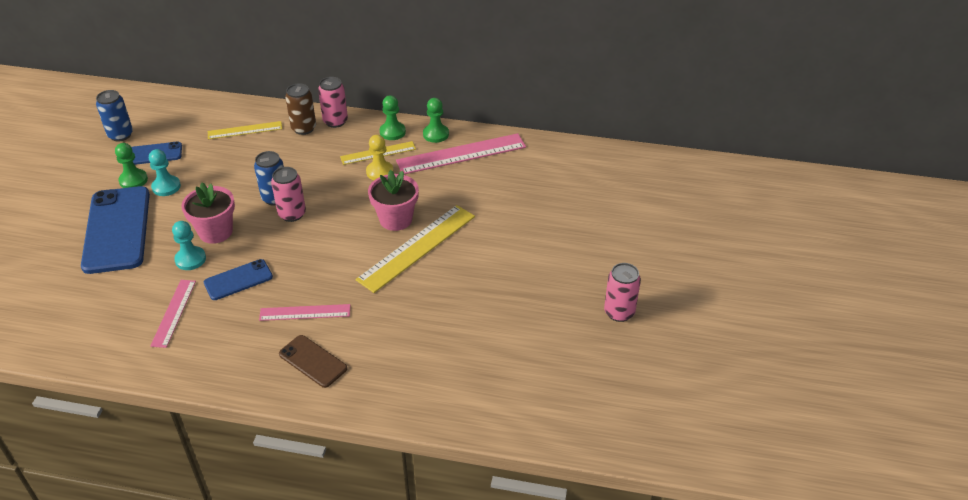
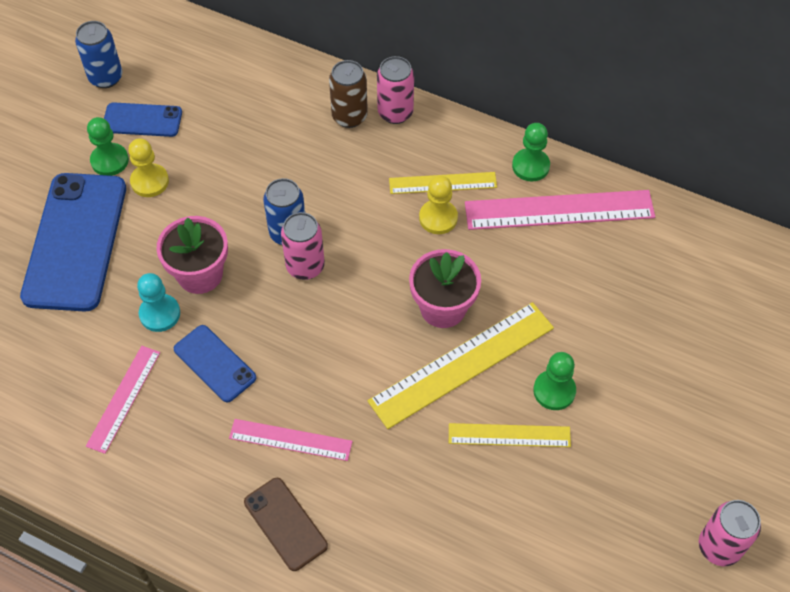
camera: 15 degrees right, 15 degrees up
(166, 187) = (149, 181): turquoise pawn -> yellow pawn
(238, 280) = (214, 363): blue phone -> blue phone turned 60 degrees clockwise
(245, 130) = (269, 103): yellow ruler -> yellow ruler (509, 435)
(392, 132) = (470, 149): green pawn -> green pawn (554, 391)

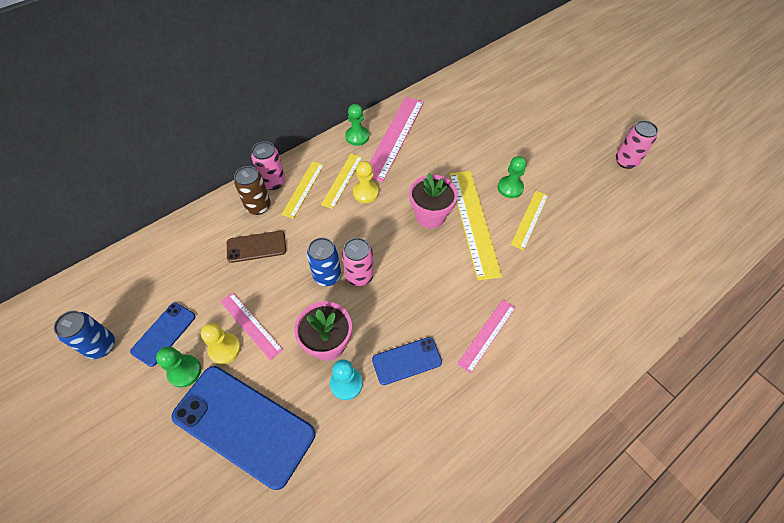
camera: 65 degrees left, 0 degrees up
(123, 398) = (406, 436): pink ruler -> pink ruler (250, 325)
(285, 524) = (547, 361): brown phone -> brown phone (256, 247)
(403, 148) = (303, 189): none -> yellow ruler

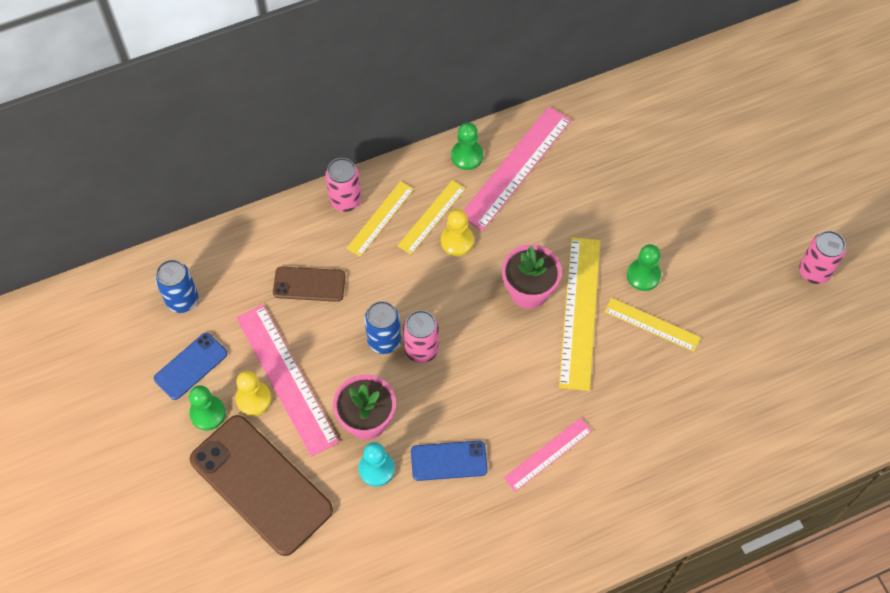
camera: 15 degrees right, 5 degrees up
(101, 346) = (123, 364): blue can -> blue can (182, 300)
(244, 425) = (261, 484): blue phone -> brown phone
(250, 325) = (286, 379): pink ruler -> pink ruler, size x1.73
(258, 206) = (321, 230): brown can -> none
(529, 219) = (652, 324): yellow ruler -> yellow ruler turned 75 degrees clockwise

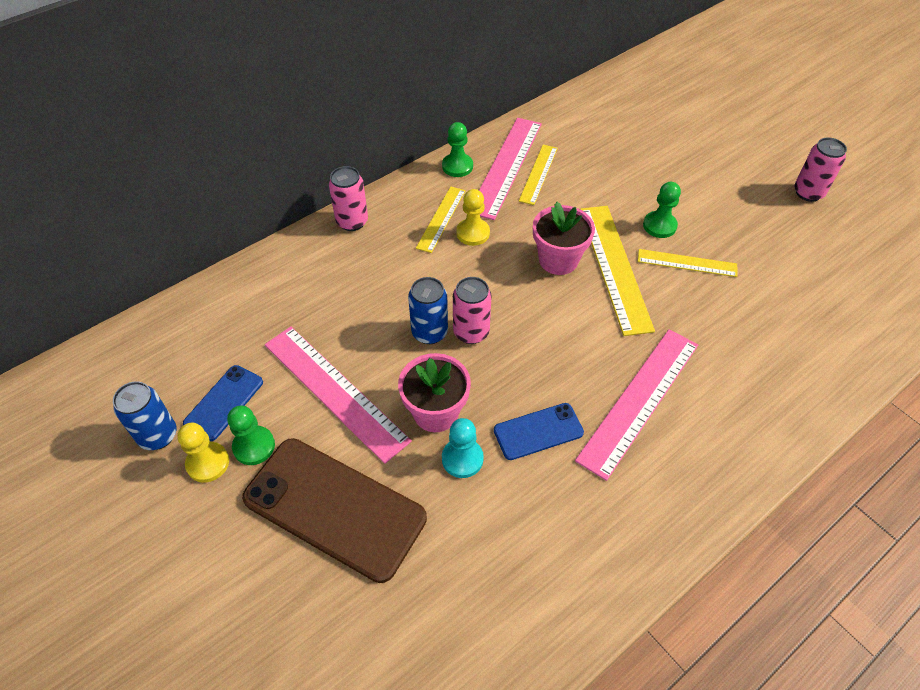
camera: 15 degrees left, 10 degrees down
(182, 300) = (201, 341): blue can -> blue can (158, 435)
(253, 399) = (303, 419): yellow pawn -> yellow pawn (208, 463)
(309, 284) = (335, 299): brown phone -> none
(380, 218) = (391, 229): yellow ruler -> yellow ruler (538, 174)
(548, 454) = (639, 400): pink ruler -> pink ruler, size x1.73

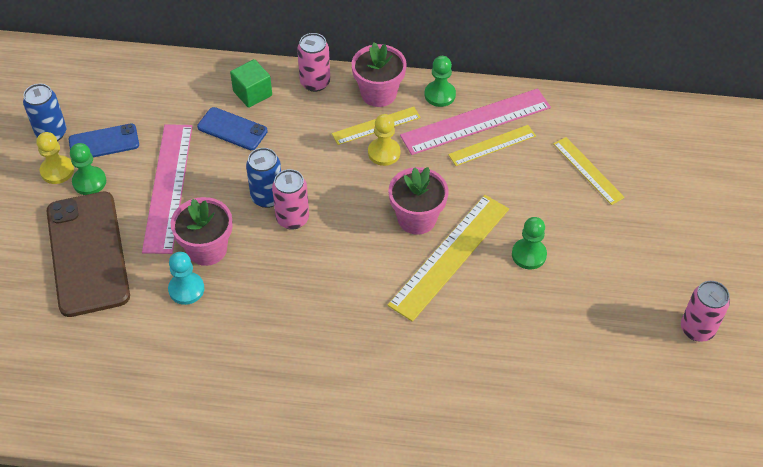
camera: 45 degrees right, 0 degrees up
(310, 265) = (252, 93): none -> green cube
(412, 196) = (378, 93): none -> pink flower pot
(538, 431) = (250, 314): blue phone -> blue phone (232, 129)
(639, 400) = (338, 353): pink ruler -> none
(687, 263) = (508, 297): yellow ruler -> yellow ruler (588, 170)

